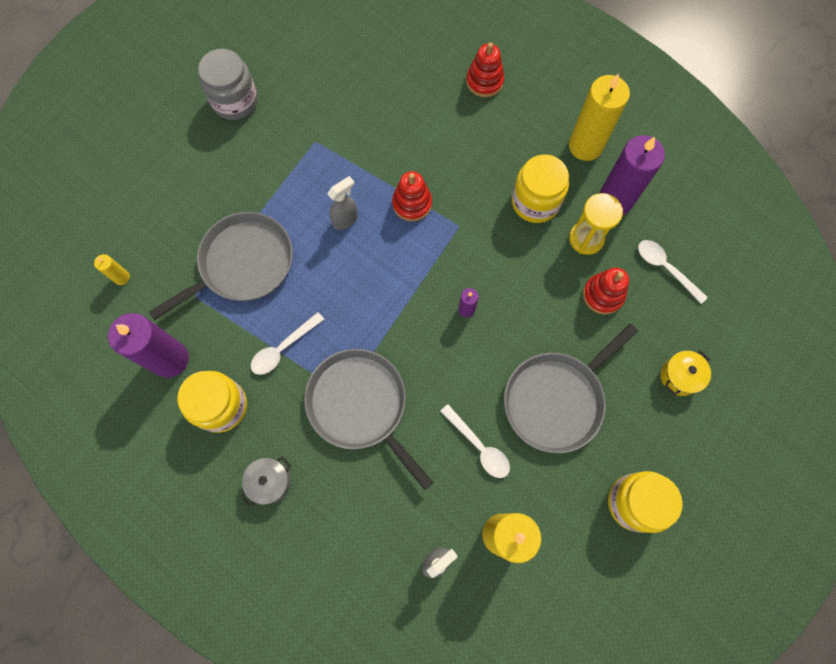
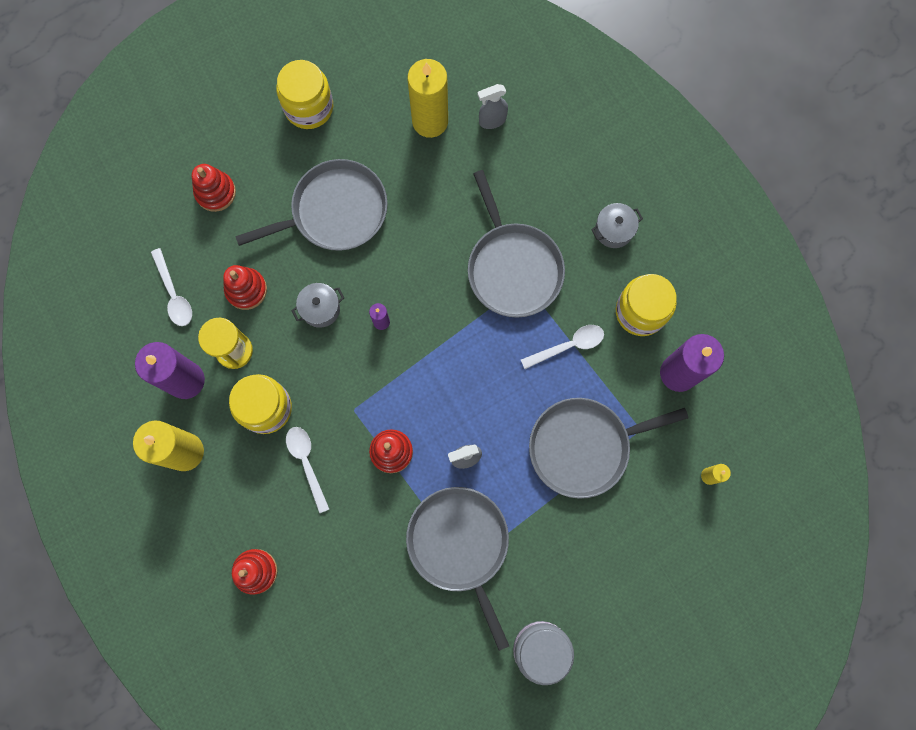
camera: 160 degrees left, 5 degrees up
(326, 152) = (460, 545): none -> grey pan
(479, 446) = (420, 196): white spoon -> white spoon (307, 463)
(527, 301) = (320, 309): none -> grey pot
(679, 376) = (215, 192): yellow pot -> red stacking toy

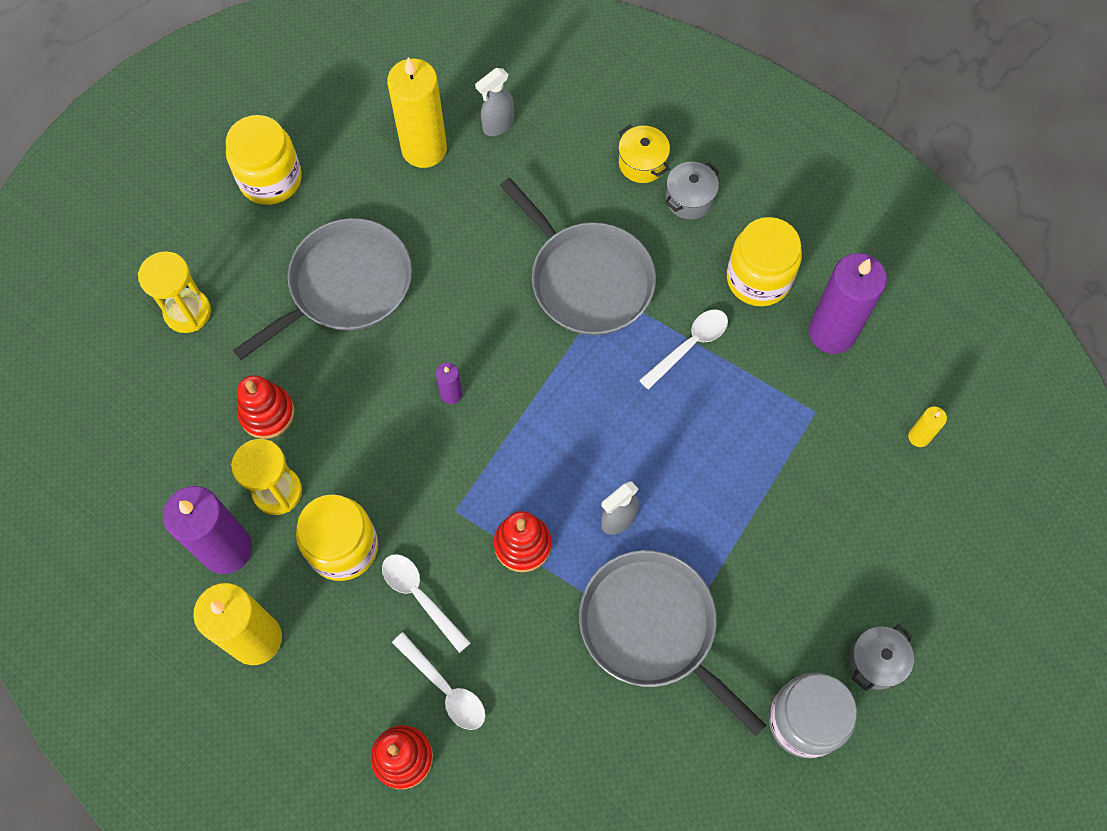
camera: 20 degrees left, 10 degrees down
(174, 294) = (175, 449): white spoon -> white spoon (445, 688)
(215, 192) = (187, 312): red stacking toy -> yellow hourglass
(320, 309) = (369, 404): grey pot -> grey pot (875, 661)
(584, 446) = (757, 455): grey pan -> none
(589, 189) = (642, 163): none -> yellow pot

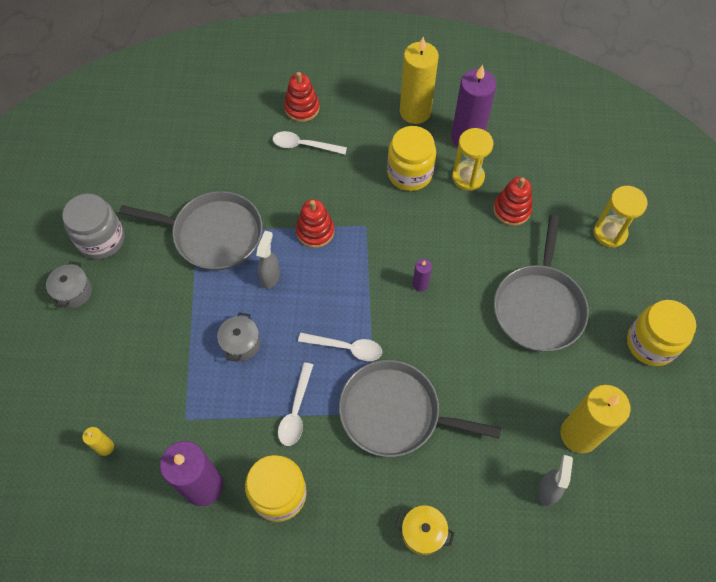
camera: 145 degrees right, 5 degrees down
(420, 597) = (350, 175): white spoon -> white spoon (346, 348)
(689, 199) = (368, 526): grey pot -> grey pot (241, 343)

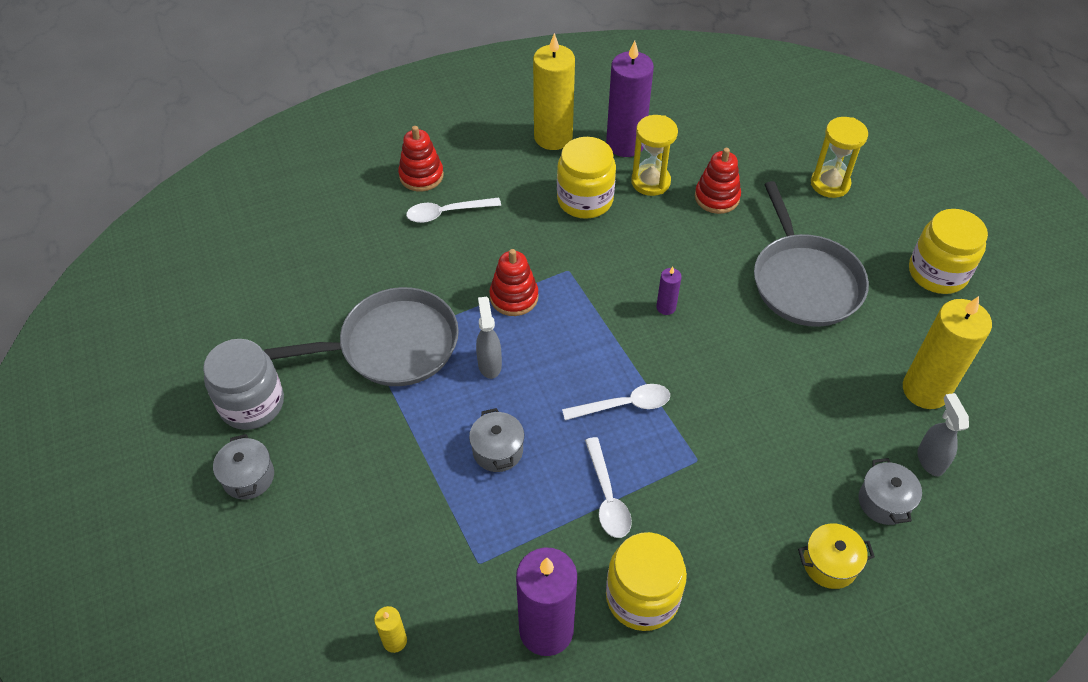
camera: 25 degrees left, 10 degrees down
(395, 413) = (720, 451): grey pan -> none
(492, 506) = (884, 502): none -> grey pot

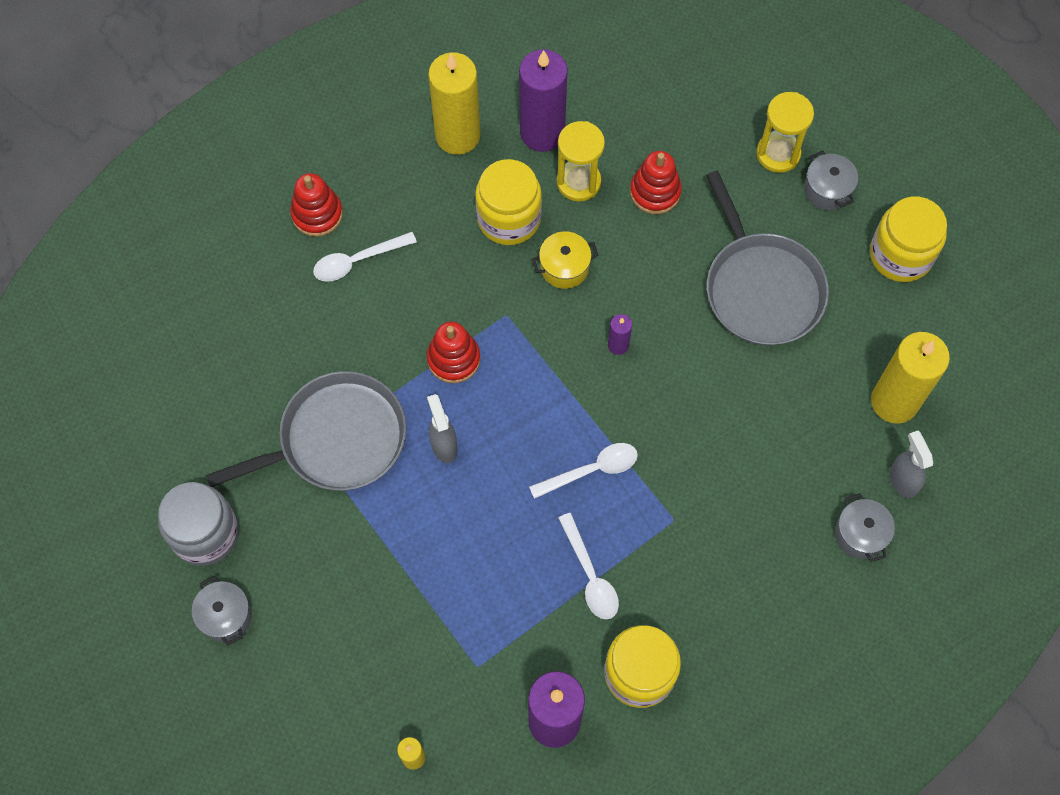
camera: 10 degrees left, 15 degrees up
(497, 450) = (472, 543): grey pot -> grey pot (827, 190)
(829, 564) = (813, 608): yellow pot -> yellow pot (564, 267)

